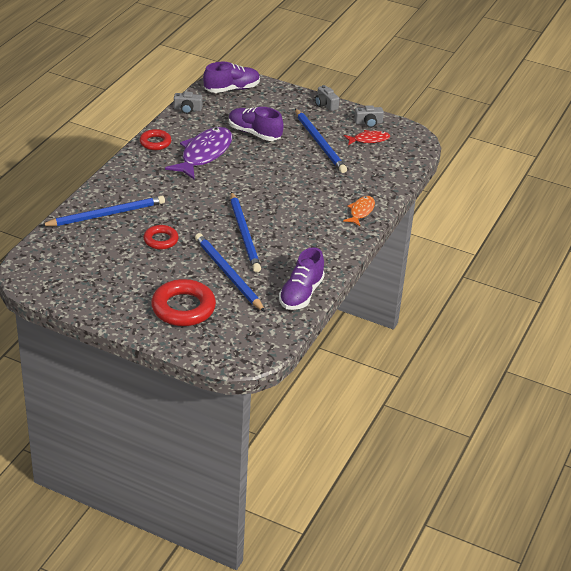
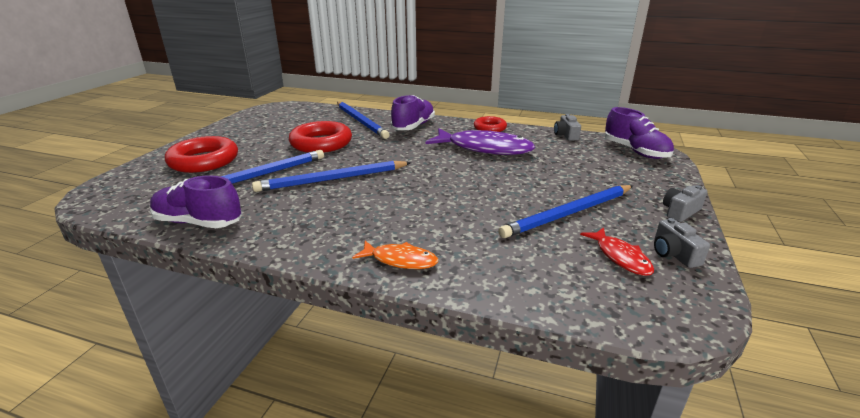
camera: 85 degrees right, 10 degrees down
(161, 240) = (321, 143): red ring -> red ring, size x1.73
(254, 133) = (551, 170): purple shoe -> purple shoe (413, 126)

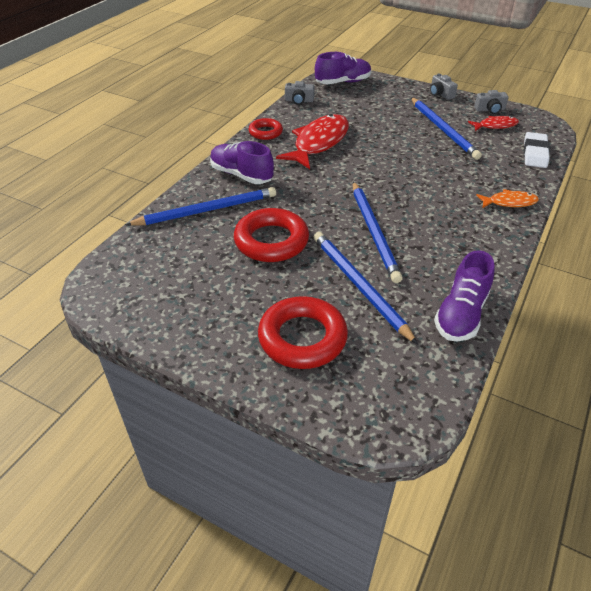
camera: 80 degrees left, 15 degrees up
(400, 260) = (509, 202): orange fish -> orange fish turned 60 degrees clockwise
(485, 148) = (318, 143): purple fish -> red fish
(554, 293) = (535, 153): none -> white eraser

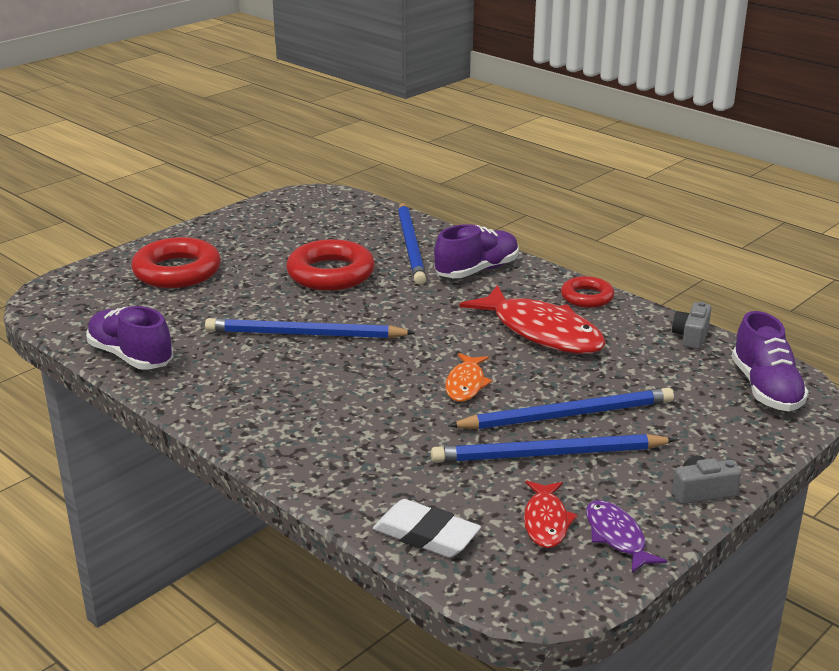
camera: 105 degrees right, 15 degrees down
(359, 286) = (221, 309): blue pencil -> blue pencil (567, 415)
(490, 110) = (617, 537): grey camera -> purple fish
(509, 202) = (300, 455): orange fish -> orange fish (466, 384)

